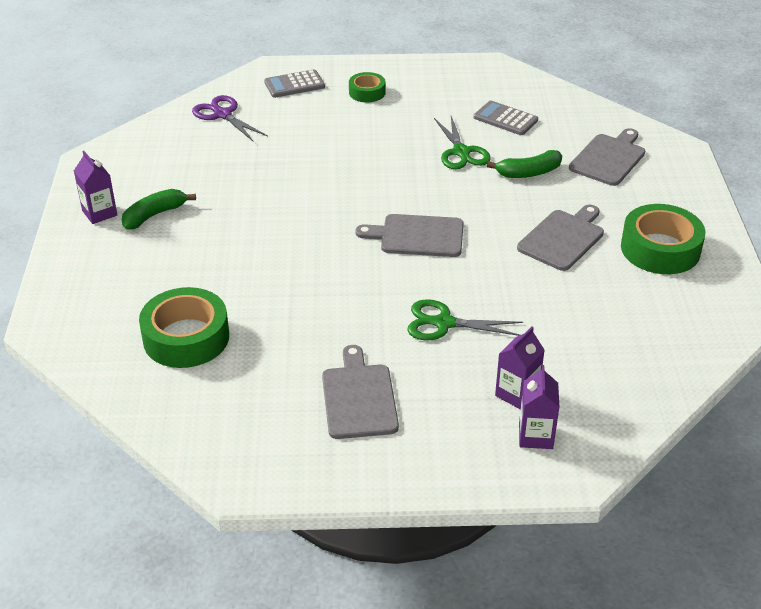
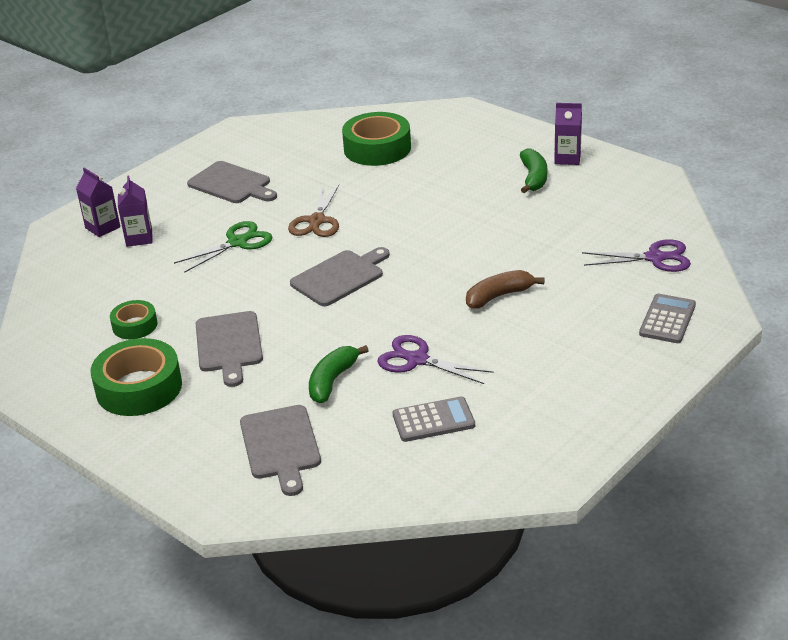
camera: 135 degrees right, 5 degrees down
(348, 154) = (499, 296): none -> brown banana
(356, 297) = (317, 221): none -> brown scissors
(367, 92) = (597, 357): green tape -> green tape (135, 325)
(461, 152) = (417, 360): green scissors -> purple scissors

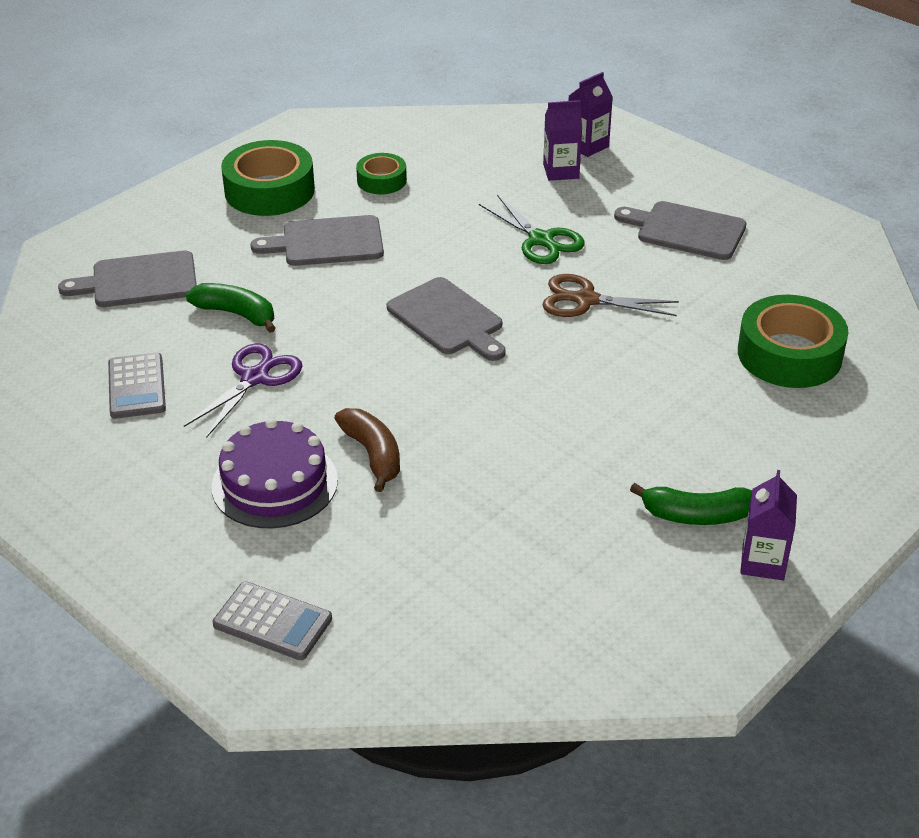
camera: 90 degrees right, 5 degrees up
(232, 184) = (686, 230): grey cutting board -> grey cutting board turned 75 degrees clockwise
(536, 335) = (274, 483): none -> purple cake
(655, 258) = (438, 631): purple scissors -> none

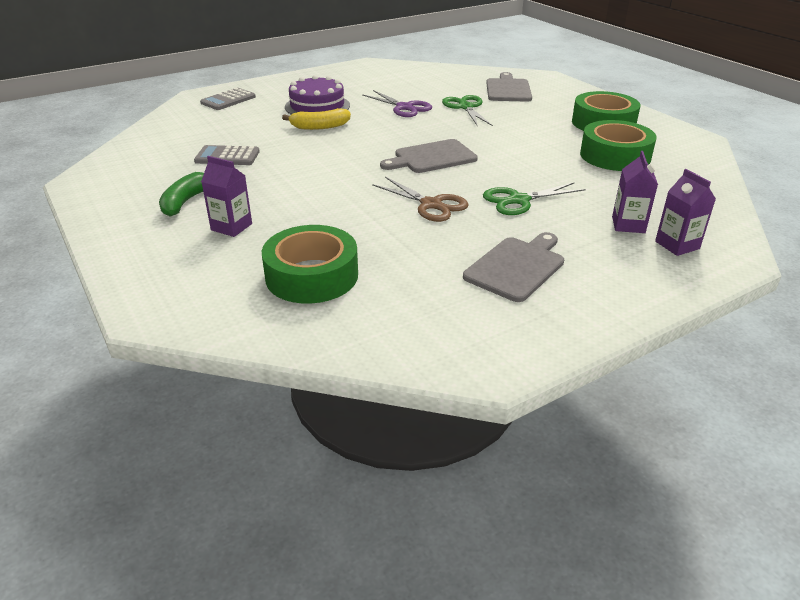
camera: 105 degrees right, 5 degrees down
(137, 386) = (413, 86): grey calculator -> grey calculator (227, 156)
(237, 314) = (466, 107): green banana -> green scissors
(327, 242) = (535, 133): grey cutting board -> none
(373, 455) = (319, 127): brown banana -> yellow banana
(381, 180) = (615, 156): green tape -> green tape, size x1.80
(586, 300) = (431, 204): brown scissors -> brown scissors turned 105 degrees clockwise
(763, 562) = (126, 214): purple carton -> purple carton (231, 227)

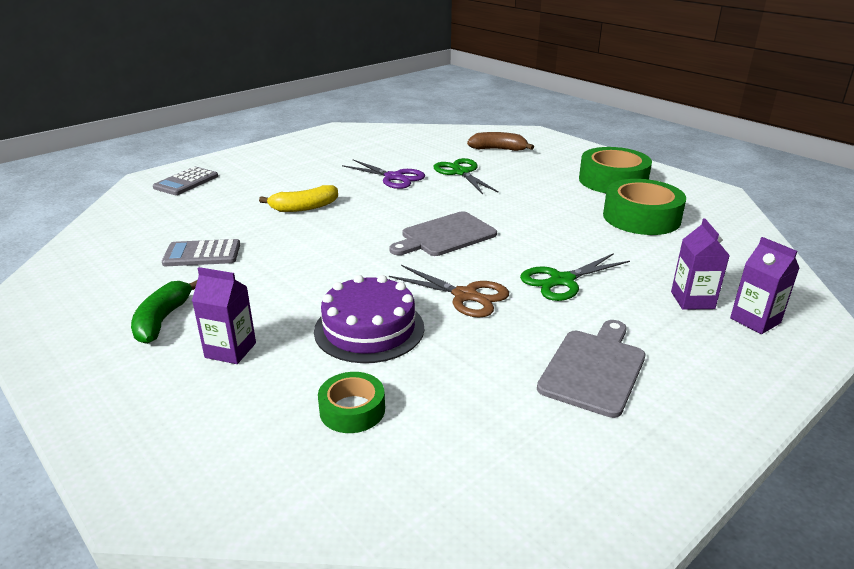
camera: 10 degrees left, 5 degrees down
(312, 276) = (352, 410): green tape -> green tape, size x0.56
(317, 106) = (294, 182): purple cake -> purple cake (369, 329)
(508, 89) = (498, 149): grey cutting board -> brown banana

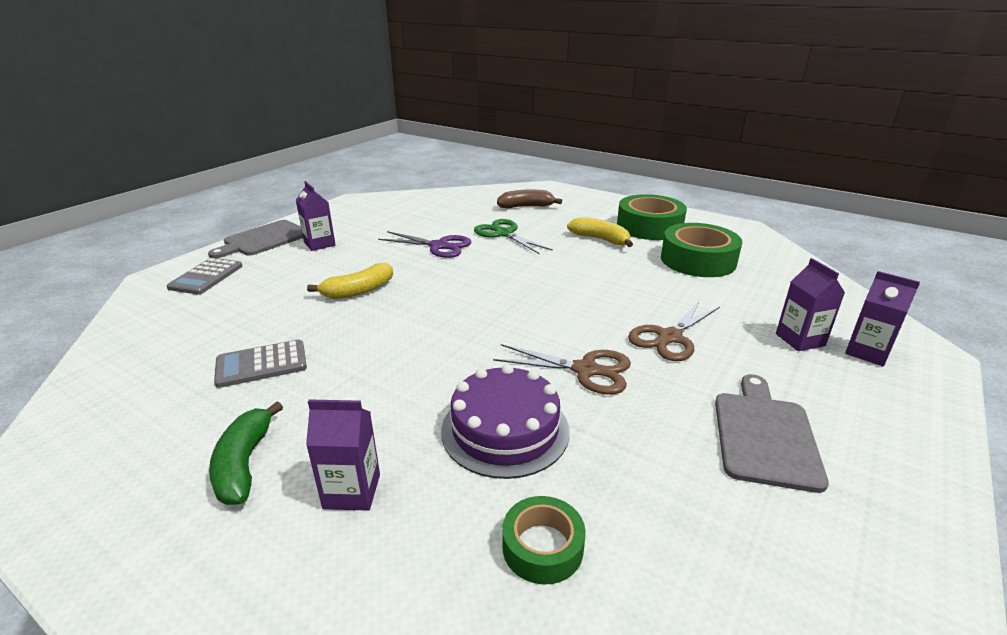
camera: 15 degrees left, 0 degrees up
(289, 164) = (319, 244): none -> purple carton
(445, 235) = (526, 303): grey cutting board -> grey cutting board (264, 239)
(553, 187) = (600, 239): none -> yellow banana
(562, 281) = (669, 337): green scissors -> brown scissors

